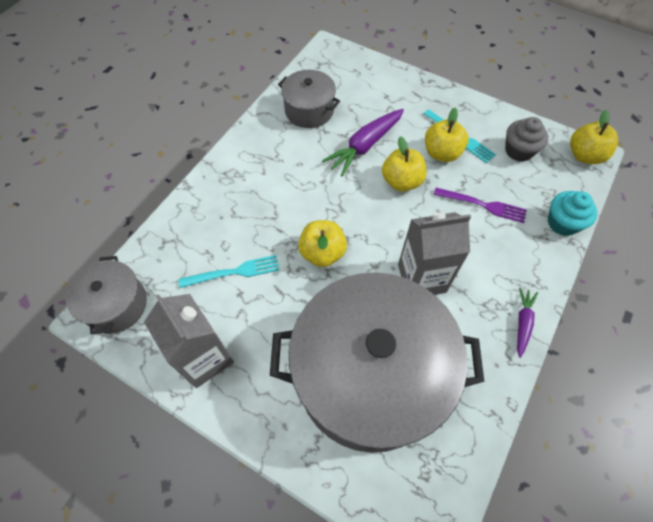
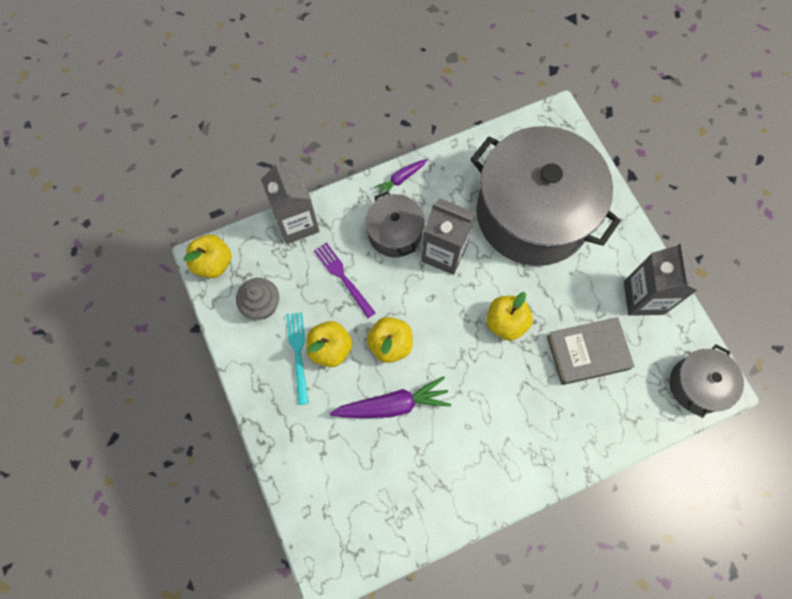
camera: 145 degrees left, 10 degrees up
(234, 272) = (587, 352): turquoise fork -> grey book
(309, 110) = (414, 489): grey pot -> grey pot (394, 233)
(562, 223) = (297, 223): turquoise cupcake -> grey carton

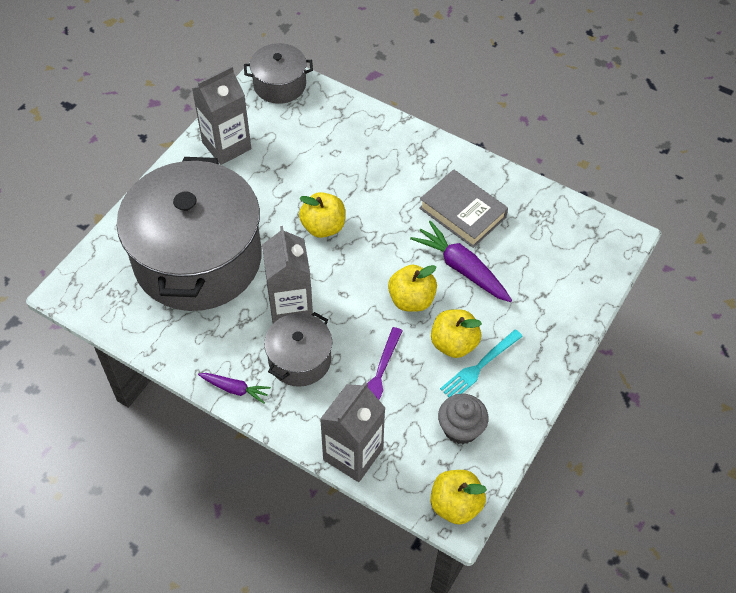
camera: 125 degrees left, 15 degrees down
(587, 352) = (306, 161): grey book -> grey book (462, 212)

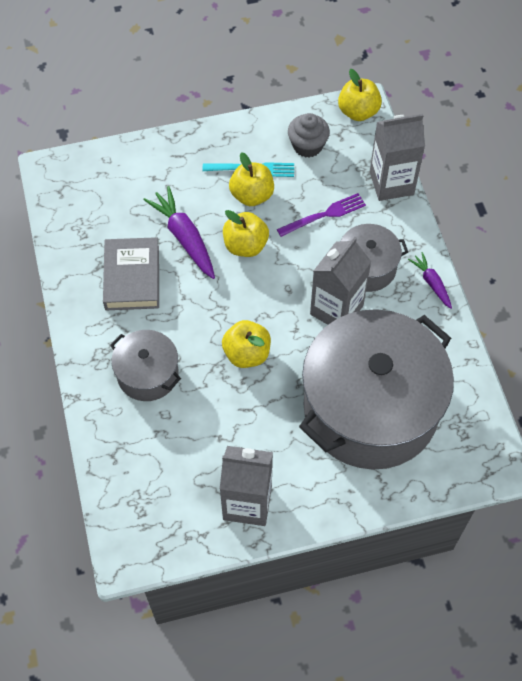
camera: 135 degrees left, 5 degrees up
(279, 85) = (134, 532): grey pot -> grey pot (148, 374)
(462, 268) = (184, 238): purple carrot -> purple carrot turned 150 degrees clockwise

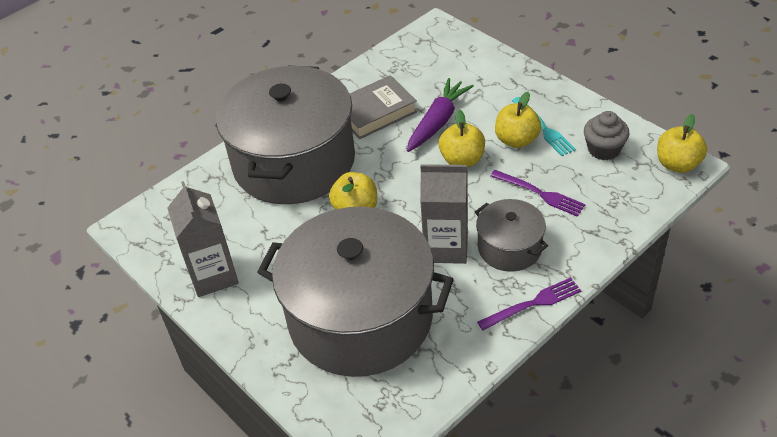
camera: 65 degrees right, 15 degrees down
(148, 374) = (294, 162): grey pot -> grey pot, size x2.16
(391, 183) = (620, 223): grey carton -> none
(431, 283) = (533, 303): purple carrot -> purple fork

